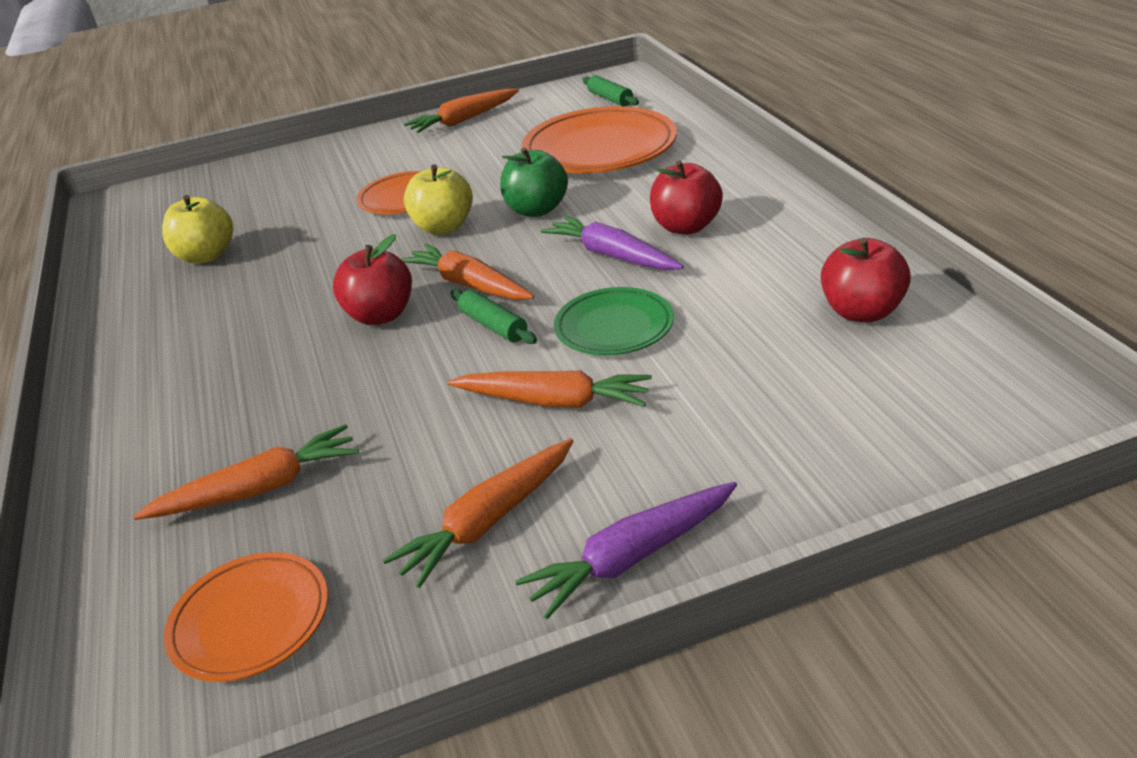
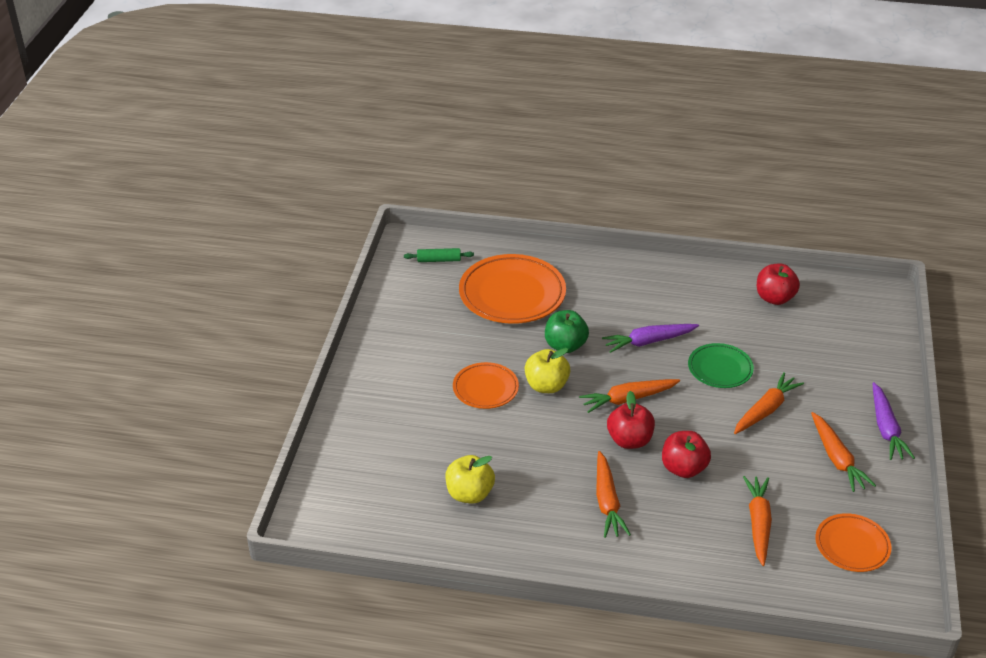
camera: 65 degrees left, 5 degrees up
(463, 120) = (388, 326): orange carrot -> orange carrot (607, 502)
(493, 326) = (681, 405): green rolling pin -> none
(686, 227) = (644, 307): red apple -> red apple (683, 468)

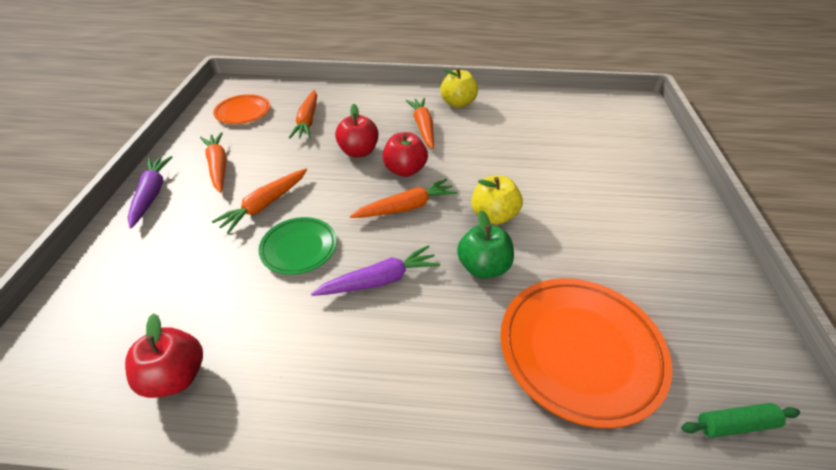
camera: 175 degrees right, 5 degrees up
(469, 494) = (531, 126): yellow apple -> yellow apple (458, 103)
(485, 389) = (556, 208): orange plate -> none

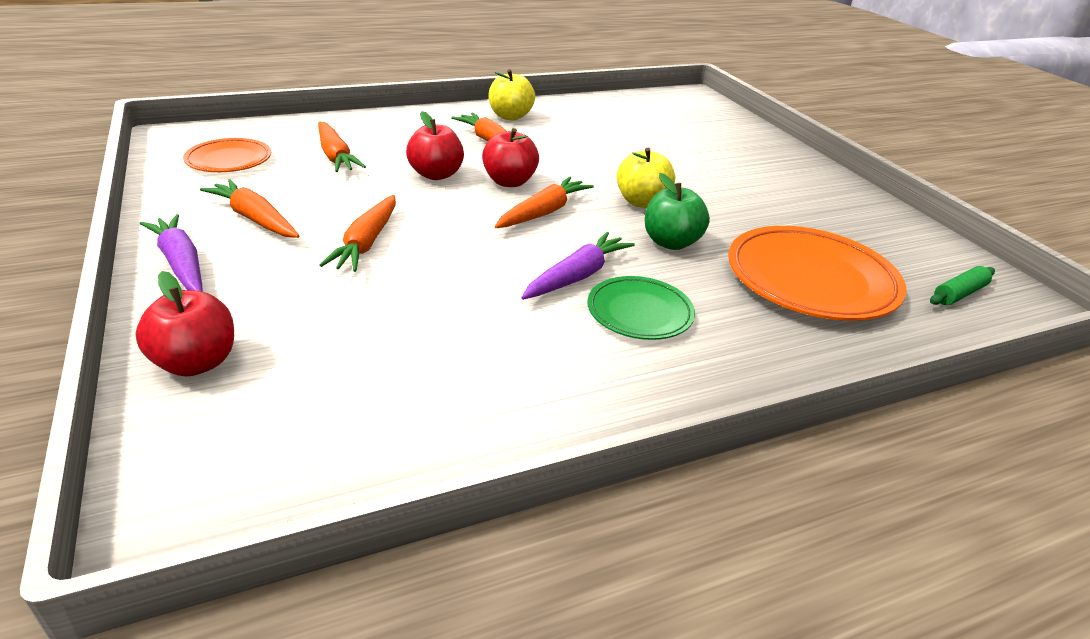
camera: 30 degrees left, 10 degrees down
(176, 376) = (424, 414): red apple -> red apple (196, 362)
(299, 248) = (455, 271): green plate -> green plate (639, 313)

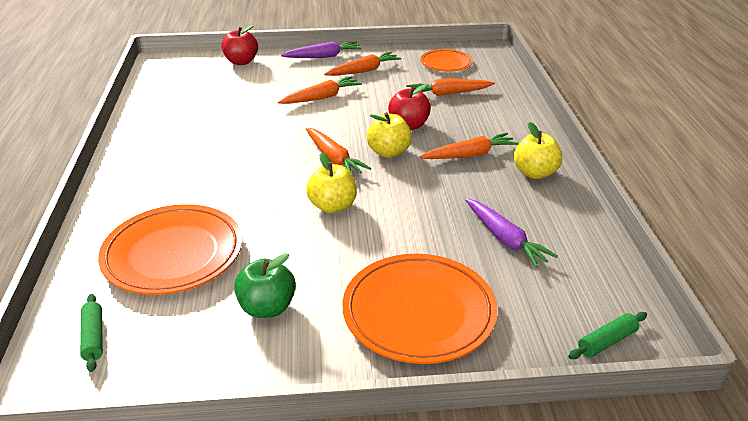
camera: 110 degrees right, 0 degrees up
(366, 242) = (321, 97): orange carrot -> orange carrot turned 120 degrees clockwise
(509, 182) = (389, 152): red apple -> yellow apple
(577, 276) = (245, 156): purple carrot -> purple carrot (505, 239)
(639, 313) = (194, 169): green plate -> none
(671, 242) = (263, 203): green apple -> green apple (267, 308)
(706, 103) = (607, 341): none -> green rolling pin
(746, 155) = (419, 313): none -> orange plate

